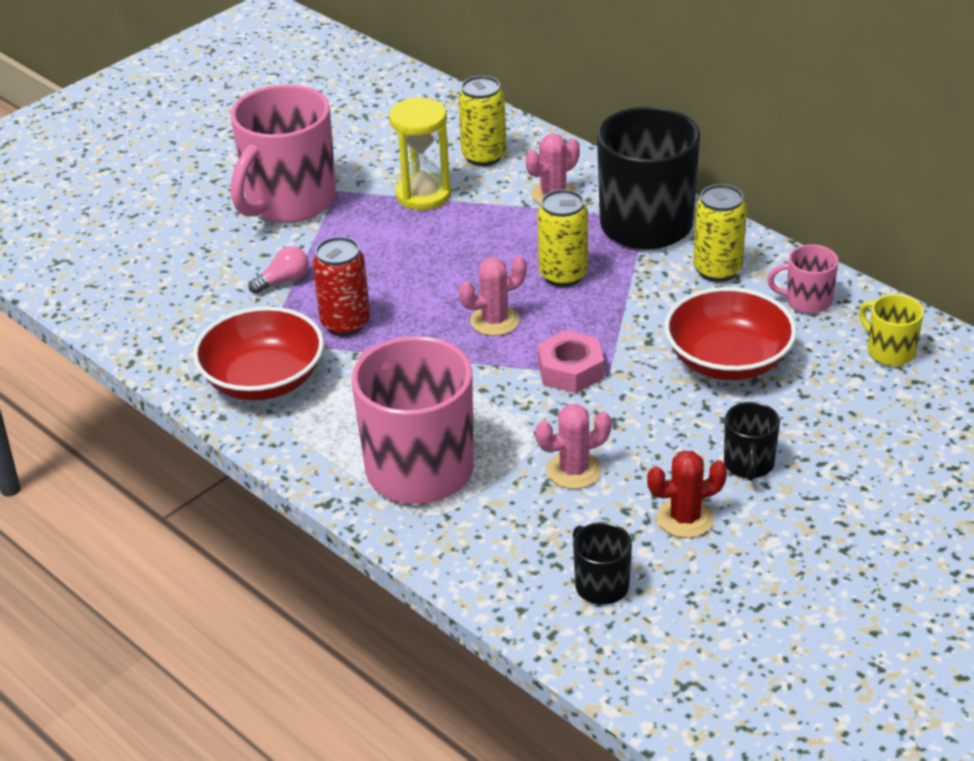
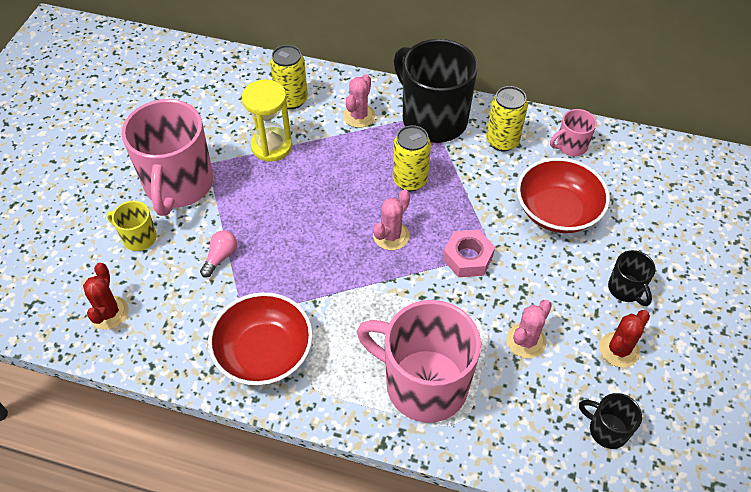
camera: 30 degrees left, 15 degrees up
(130, 293) = (109, 313): none -> red cactus
(345, 323) = (290, 278): red can -> none
(889, 351) = (643, 167): yellow mug -> yellow mug (139, 238)

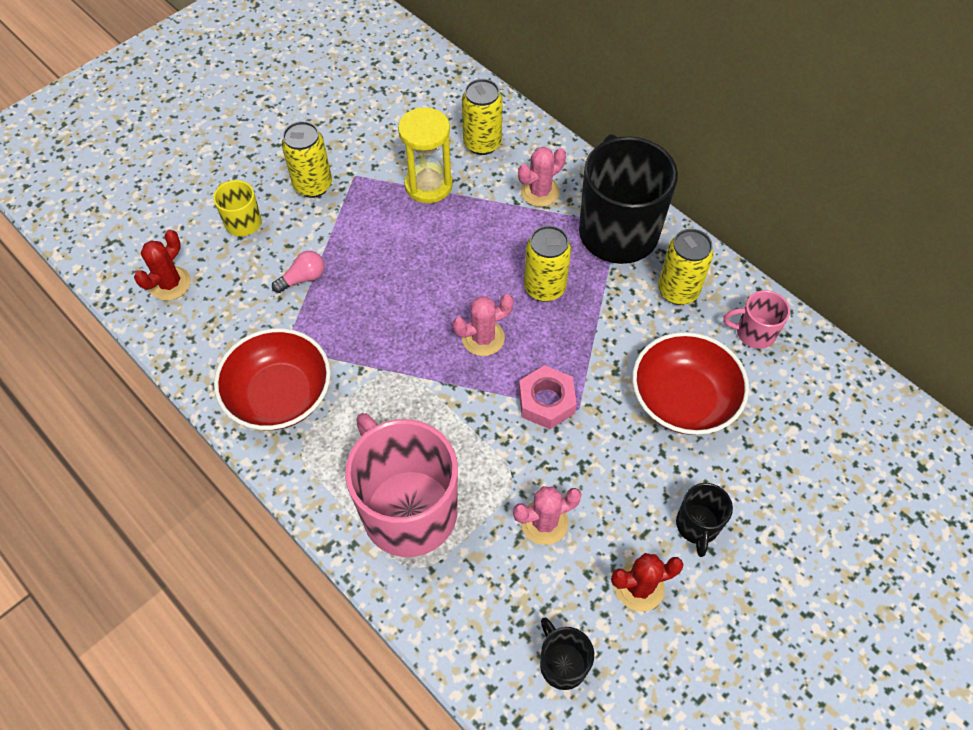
camera: 30 degrees right, 5 degrees up
(179, 185) = (313, 185): pink mug -> yellow can

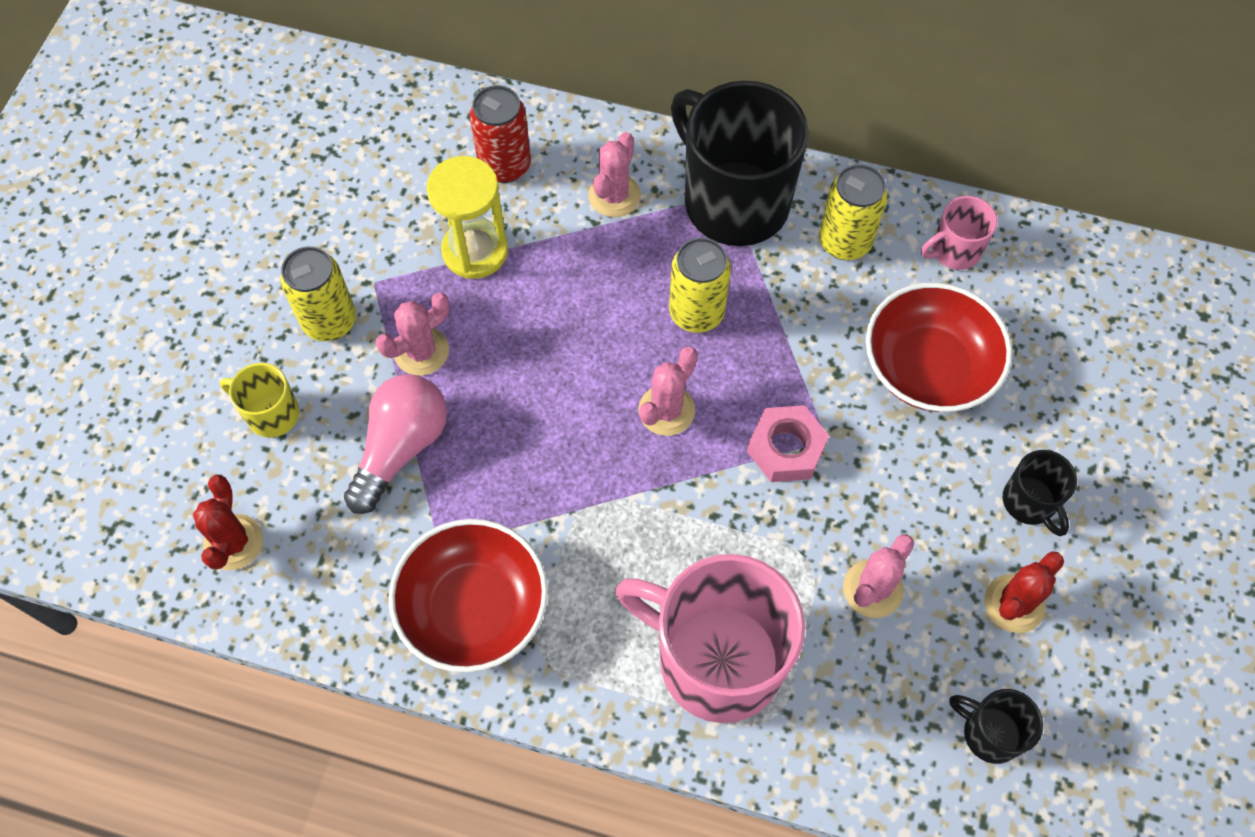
camera: 30 degrees left, 5 degrees up
(303, 278) = (401, 448): pink light bulb -> pink light bulb, size x1.83
(354, 228) = (421, 351): none -> pink cactus
(482, 143) = (505, 165): yellow can -> red can

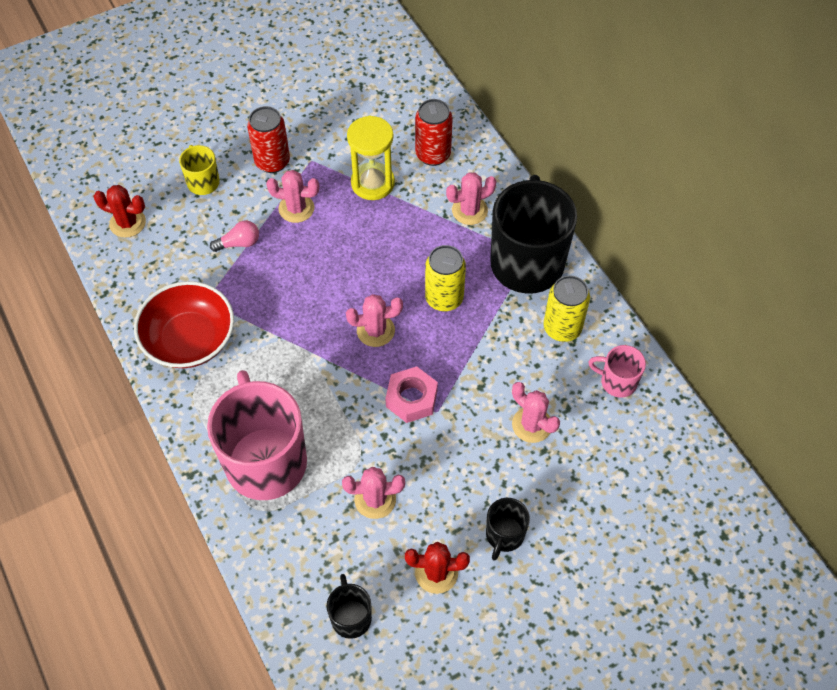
camera: 45 degrees right, 5 degrees down
(233, 542) = (127, 223): red cactus -> red cactus turned 60 degrees clockwise
(329, 321) = (272, 162): yellow can -> red can
(401, 448) = (239, 243): pink light bulb -> pink light bulb, size x0.55
(928, 367) = (532, 425): red bowl -> pink cactus

